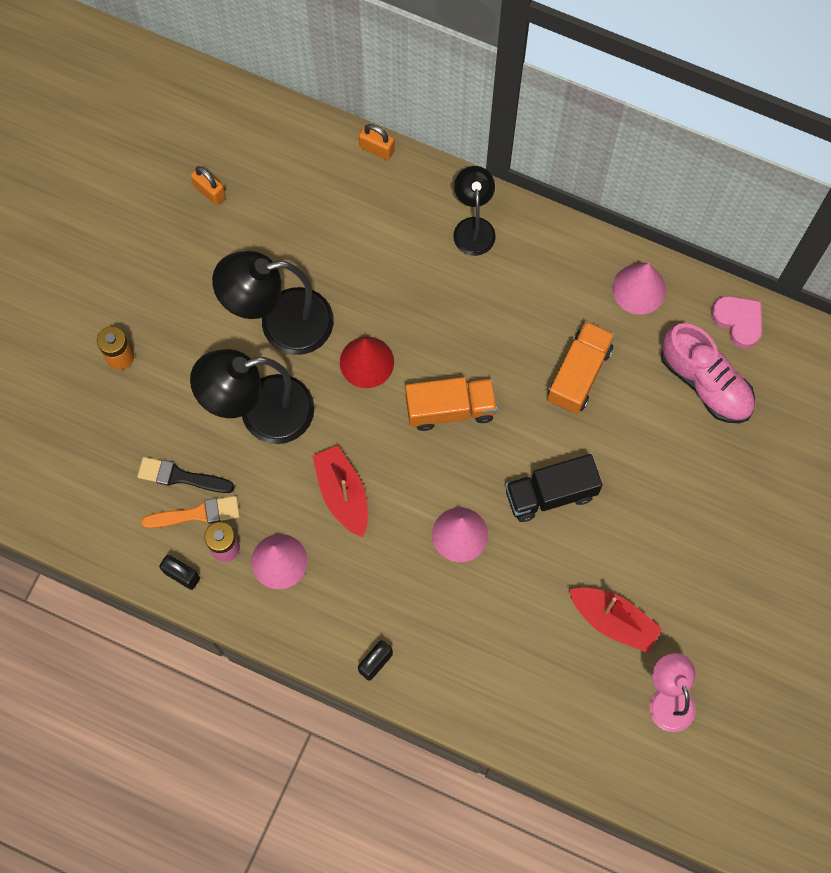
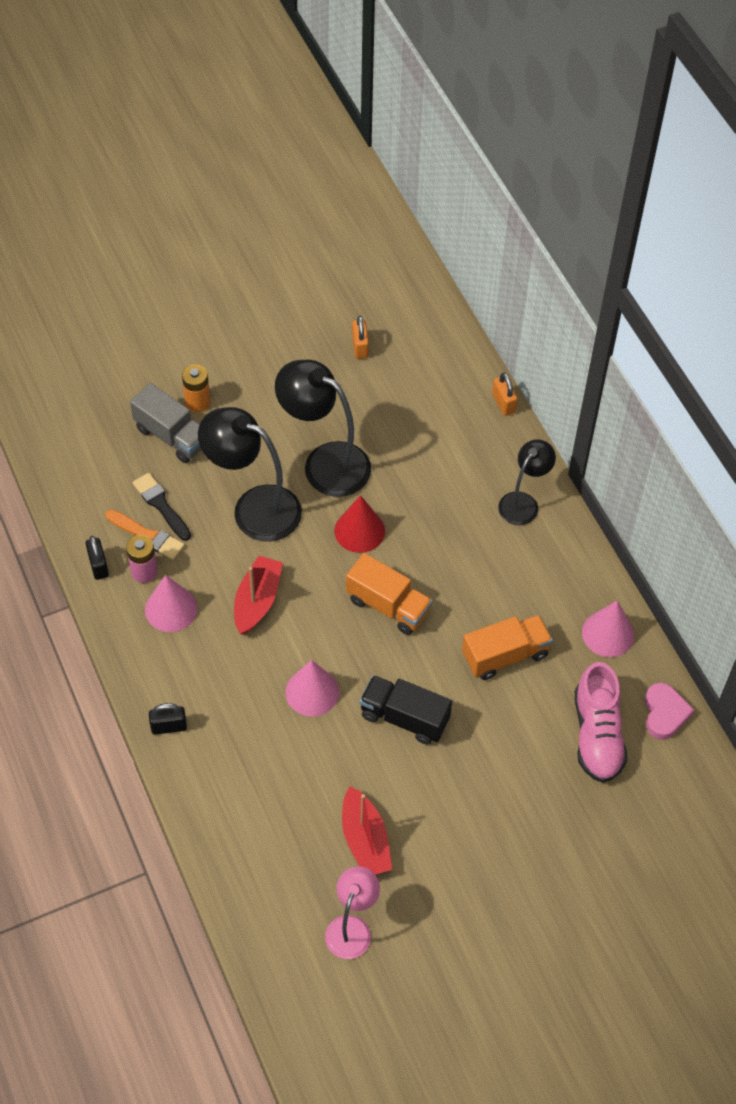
camera: 40 degrees right, 15 degrees down
(128, 406) = (172, 436): none -> grey truck

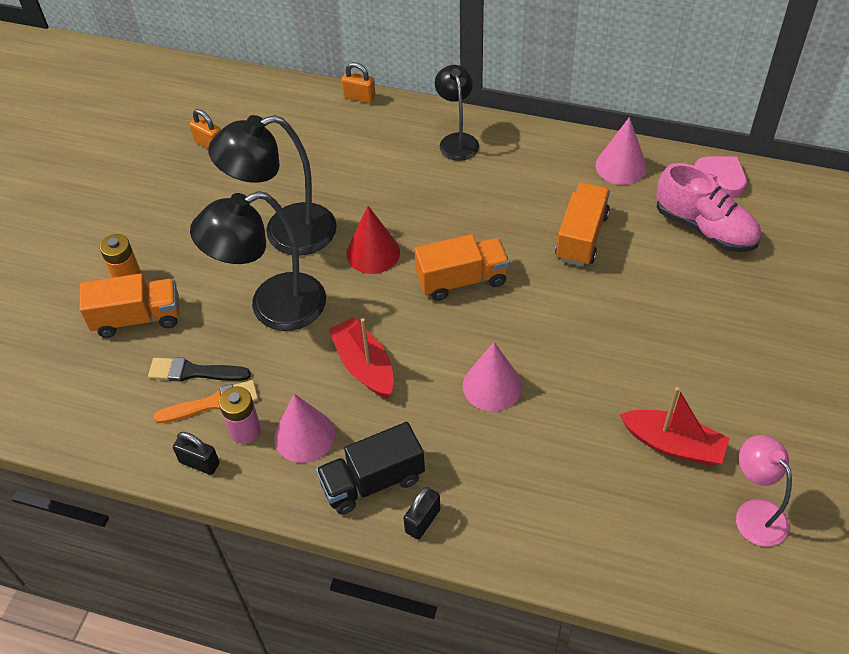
camera: 45 degrees left, 5 degrees down
(172, 436) = (137, 318): grey truck -> orange truck
(404, 718) = (578, 338): black truck -> black truck (372, 481)

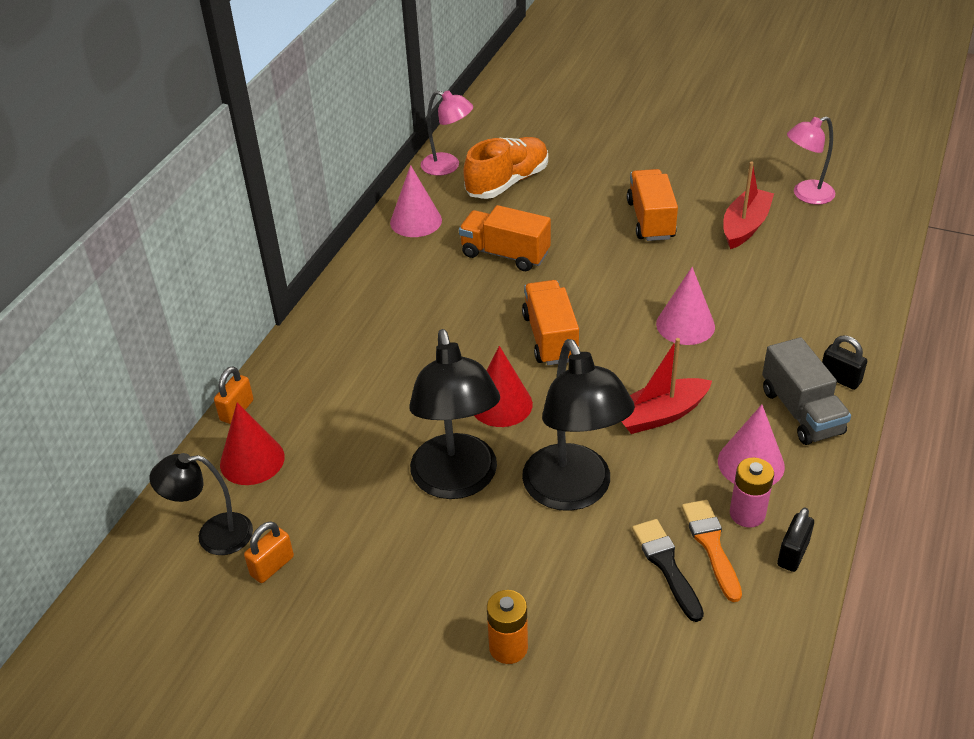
camera: 85 degrees left, 10 degrees down
(137, 318) = (578, 631): orange truck -> orange truck (650, 220)
(194, 372) = (666, 565): black brush -> black brush turned 150 degrees clockwise
(308, 115) = (252, 460): none -> red cone
(372, 481) = (801, 412): black truck -> grey truck
(457, 140) = (343, 330): black lamp -> black lamp (213, 535)
(704, 228) = (507, 182): pink shoe -> orange shoe
(720, 178) = (448, 166): pink heart -> pink lamp

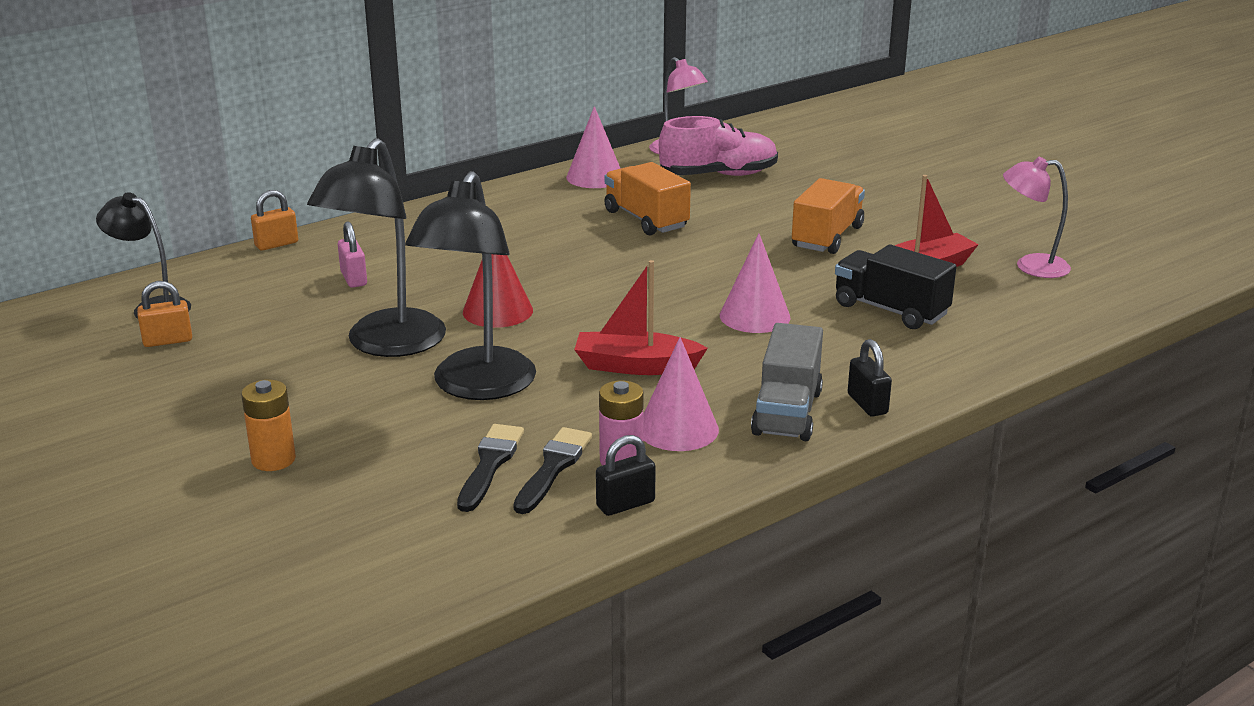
camera: 30 degrees right, 15 degrees down
(252, 460) = (244, 276): red cone -> none
(349, 421) = (354, 279): none -> pink padlock
(507, 182) = (718, 175): orange shoe -> pink shoe
(550, 338) = (607, 284): orange truck -> none
(711, 545) = (553, 467): orange brush -> black brush
(764, 278) = (890, 310): none -> black truck

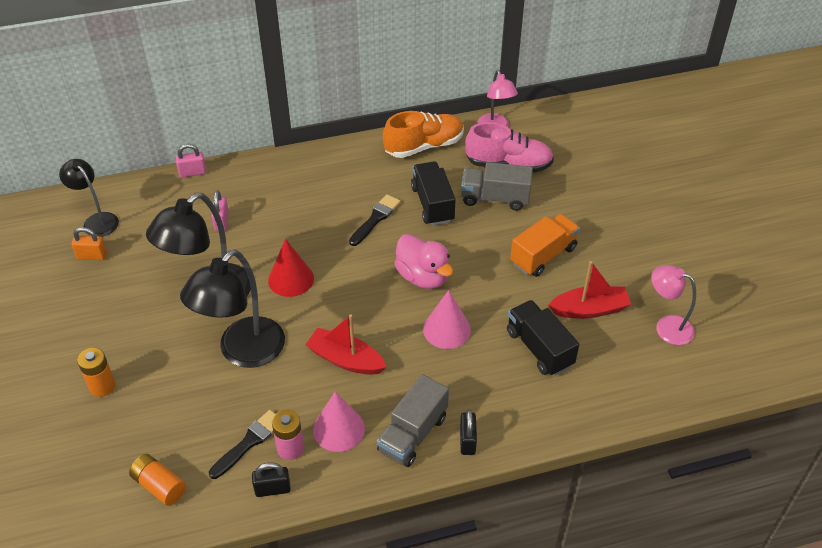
camera: 20 degrees right, 20 degrees up
(276, 244) = (192, 172): orange padlock -> pink padlock
(442, 538) = (159, 486): none -> orange battery
(490, 464) = (215, 428): black brush -> black brush (375, 219)
(595, 177) = (424, 146): pink cone -> orange shoe
(646, 219) = (432, 204): orange truck -> black truck
(684, 279) = (423, 277): none -> pink duck
(724, 203) = (495, 198): none -> grey truck

